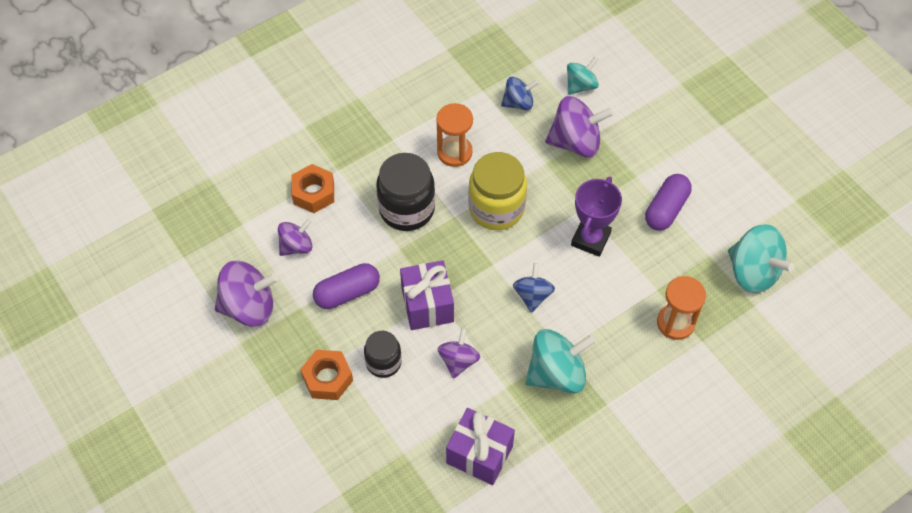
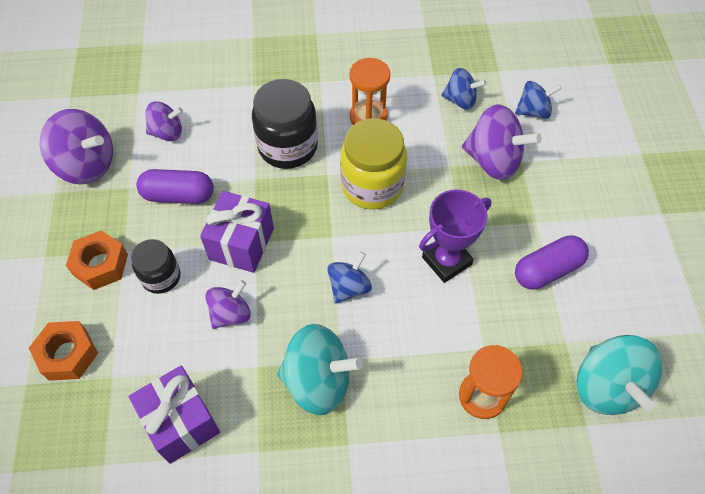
camera: 30 degrees right, 0 degrees up
(313, 193) = (217, 95): orange nut -> orange nut (68, 354)
(580, 85) = (533, 111): turquoise spinning top -> blue spinning top

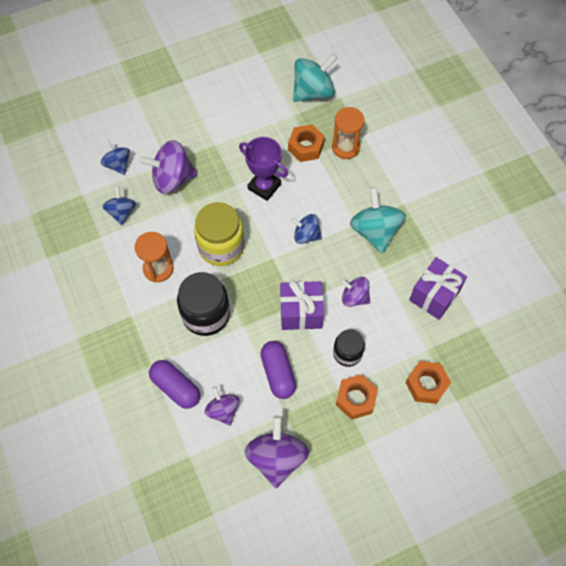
camera: 110 degrees left, 5 degrees up
(493, 160) = (172, 179): purple spinning top -> purple spinning top turned 105 degrees counterclockwise
(499, 337) = (306, 147): none -> orange nut
(547, 270) = (249, 132): purple capsule -> purple capsule (176, 388)

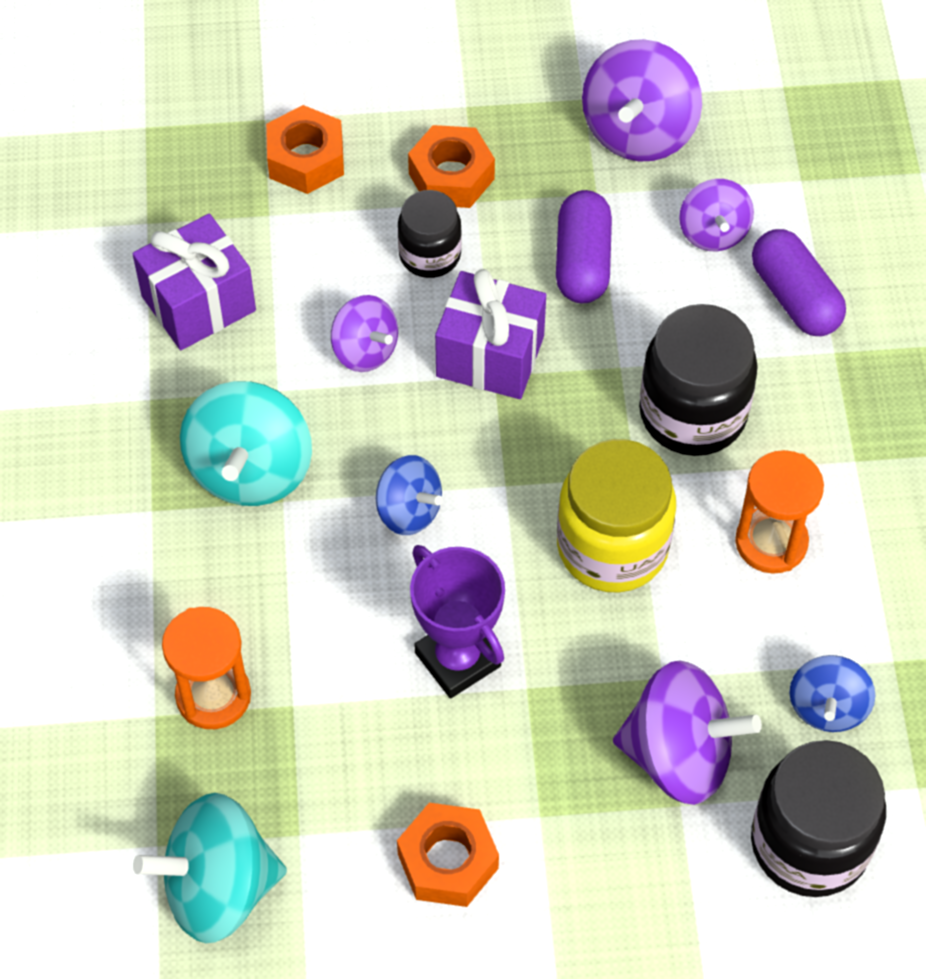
camera: 160 degrees left, 5 degrees down
(118, 164) = (809, 843): blue spinning top -> black jar
(306, 147) = (311, 730): orange nut -> orange nut (448, 861)

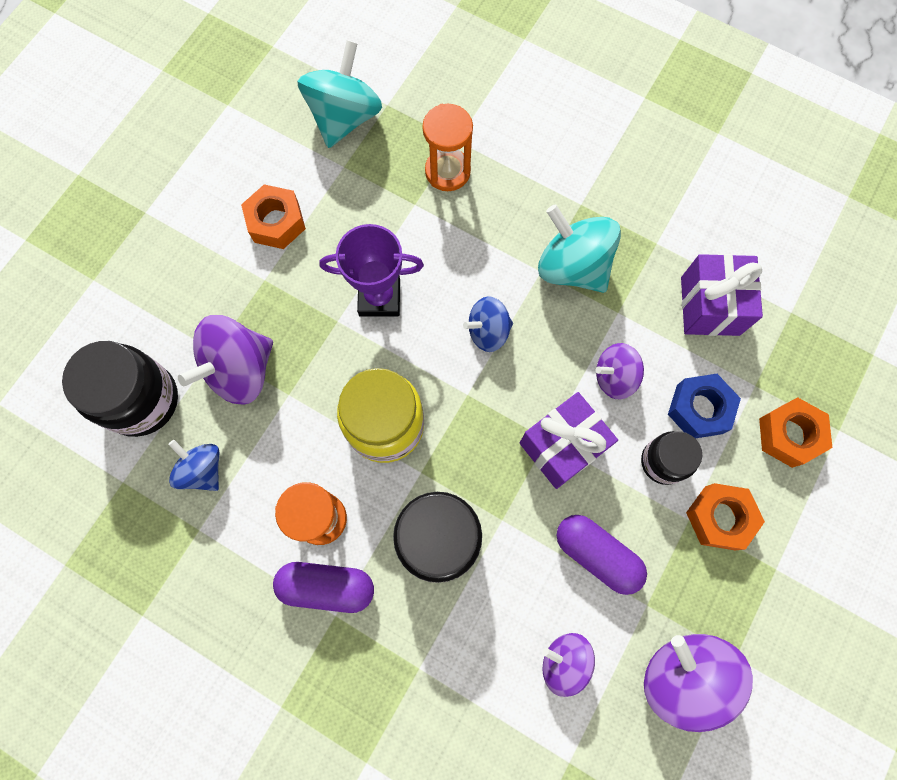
camera: 125 degrees right, 15 degrees up
(340, 252) = (699, 409): none -> blue nut
(795, 297) = (477, 676): purple capsule -> purple capsule (327, 586)

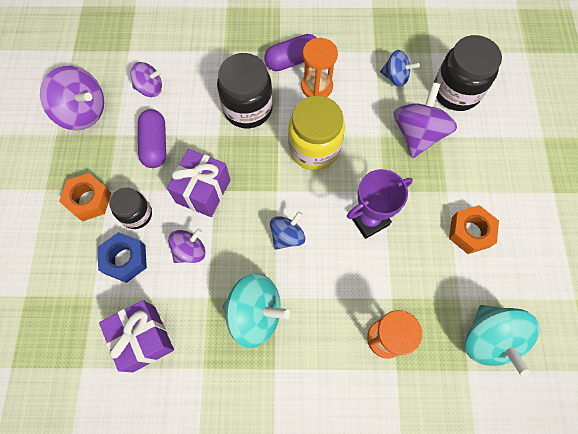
camera: 150 degrees right, 5 degrees down
(596, 554) = (155, 144): purple capsule -> purple capsule turned 75 degrees clockwise
(788, 435) = (59, 274): orange nut -> none

